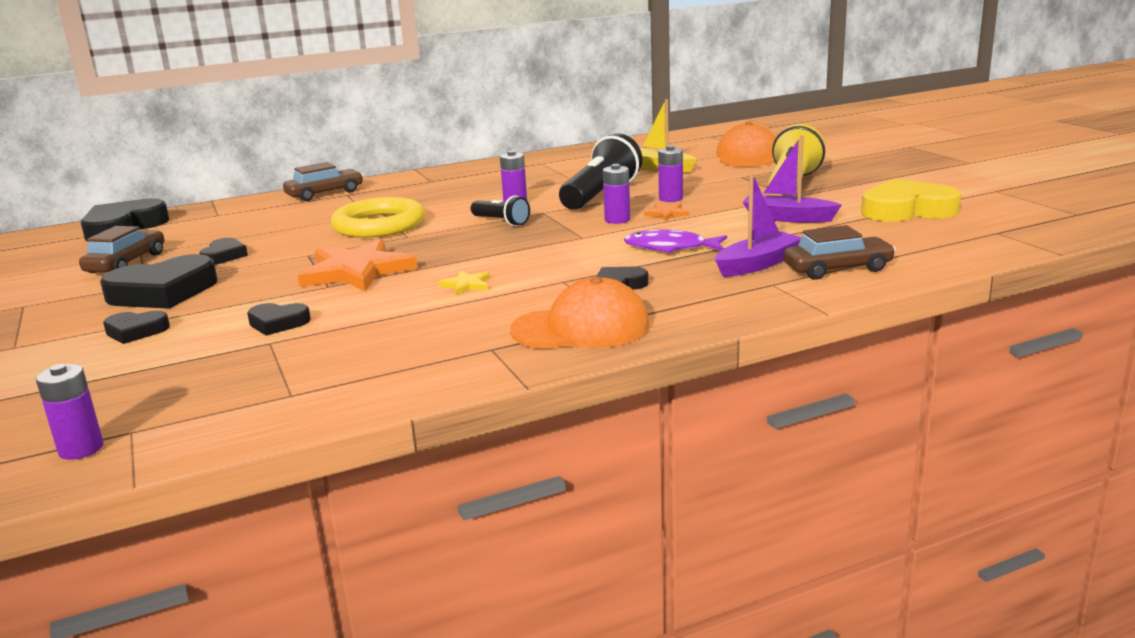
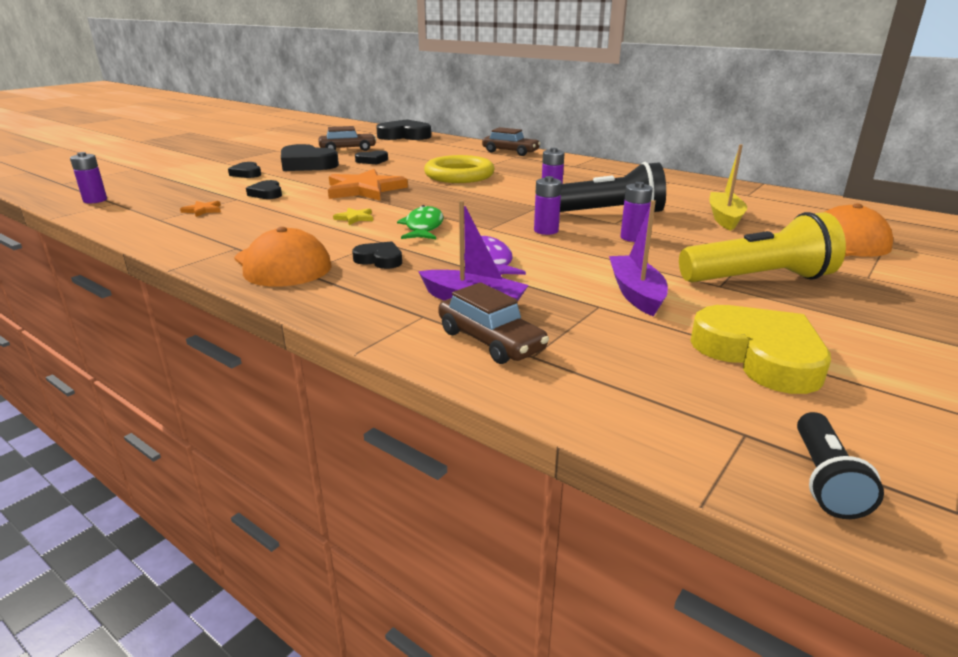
camera: 60 degrees right, 5 degrees up
(501, 222) = (500, 200): black flashlight -> black flashlight (824, 479)
(542, 260) = (423, 227): none -> green fish
(667, 213) = (585, 243): orange star -> orange star (203, 210)

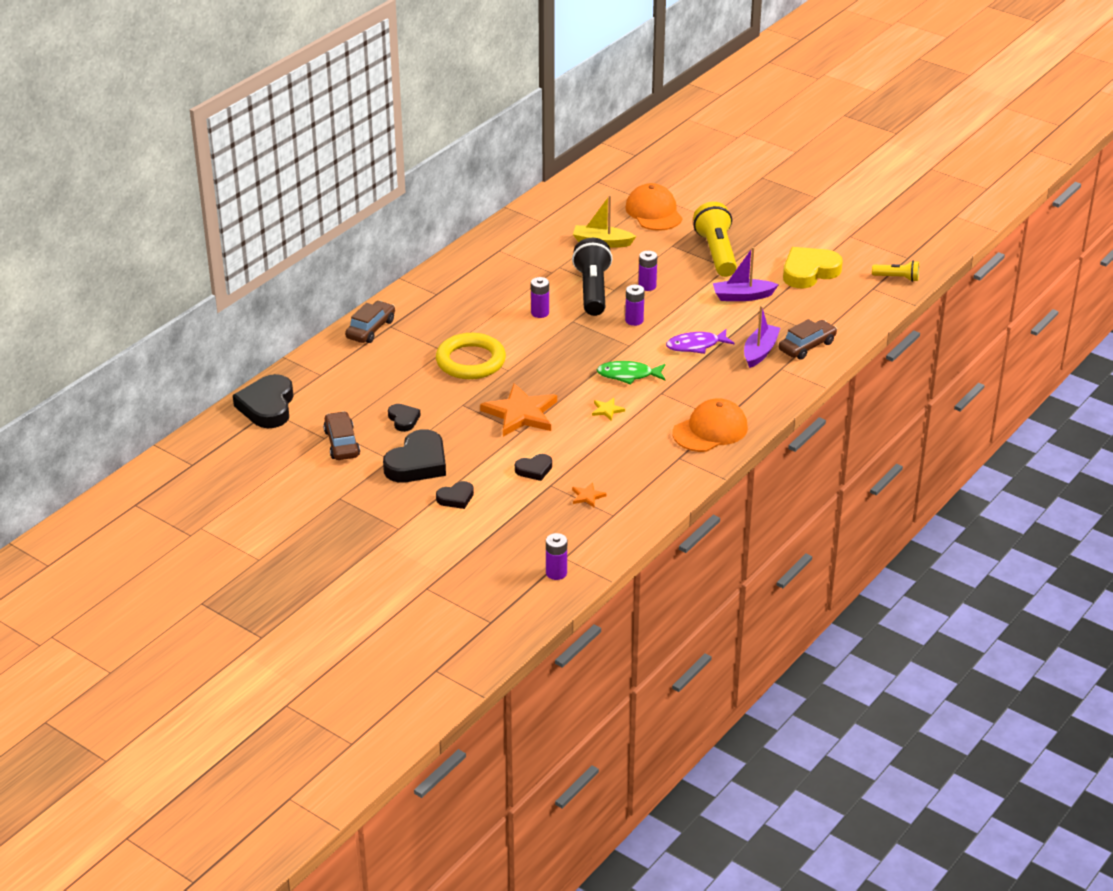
camera: 90 degrees left, 10 degrees up
(379, 259) = (698, 390): black heart -> none
(824, 479) = (897, 278): black flashlight -> yellow flashlight

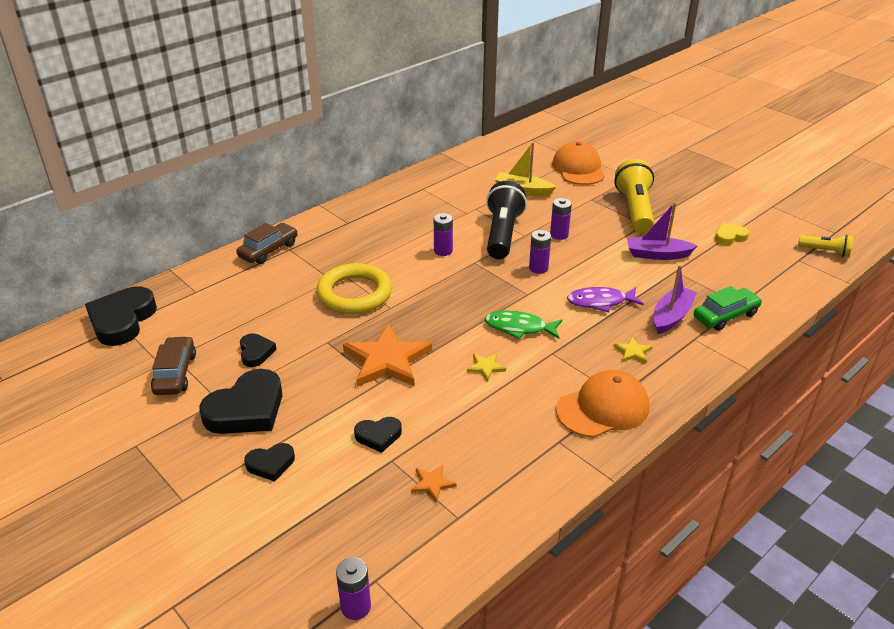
camera: 10 degrees right, 0 degrees up
(729, 385) = (633, 352): none -> yellow star
(807, 346) = (725, 316): brown car -> green car
(809, 272) = (729, 237): yellow heart -> yellow heart, size x0.53

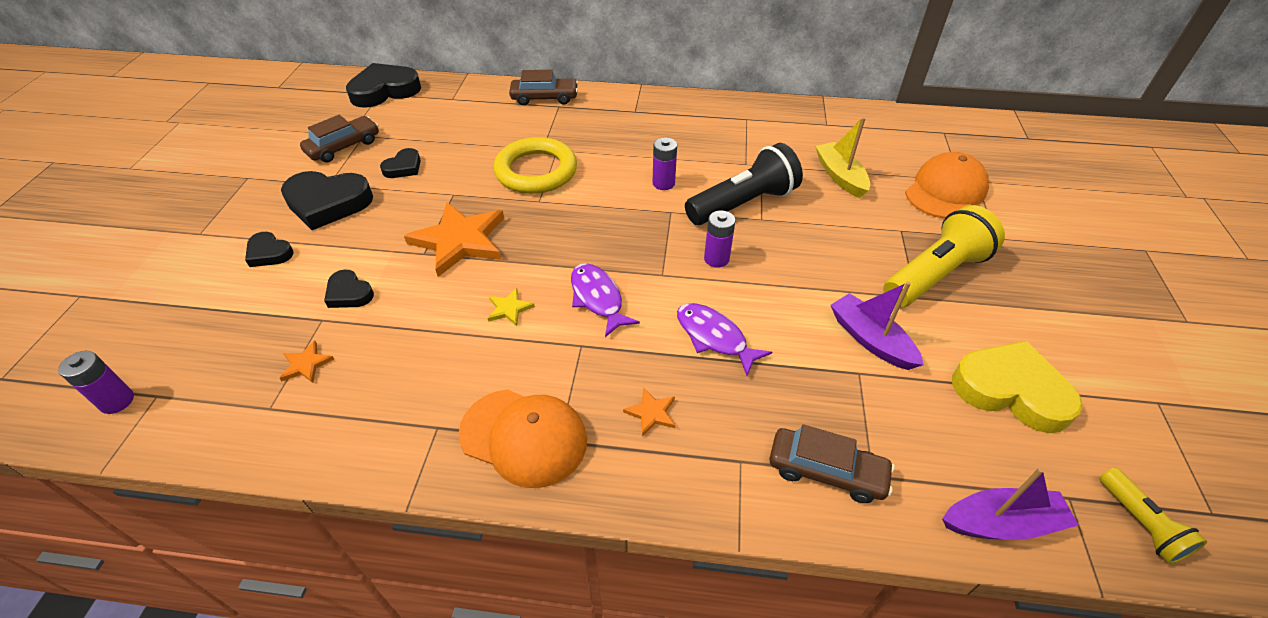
camera: 50 degrees right, 10 degrees up
(519, 328) = (598, 298): green fish -> purple fish
(559, 235) = (797, 242): purple battery -> none
(633, 352) = (651, 413): yellow star -> orange star
(671, 316) = (760, 415): purple boat -> purple boat (1001, 523)
(725, 316) = (826, 471): green car -> brown car
(729, 237) = (1010, 390): yellow heart -> yellow heart, size x1.90

